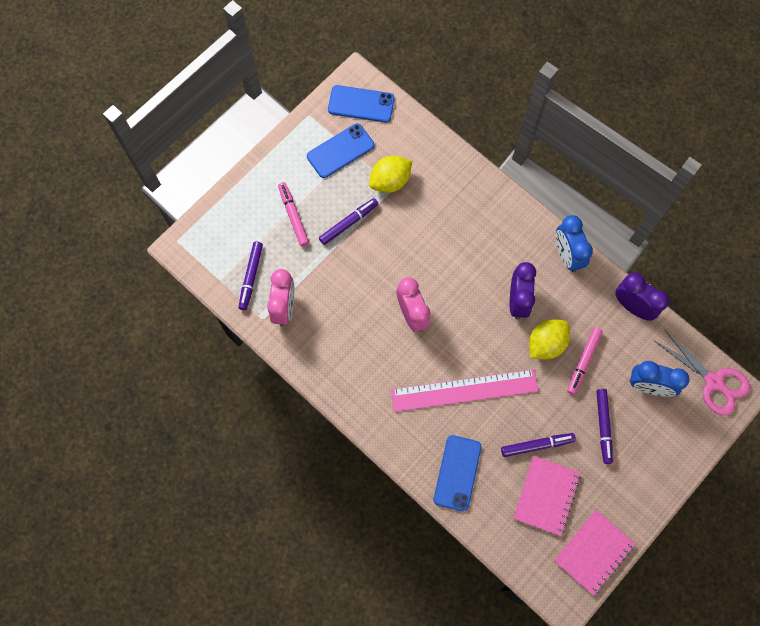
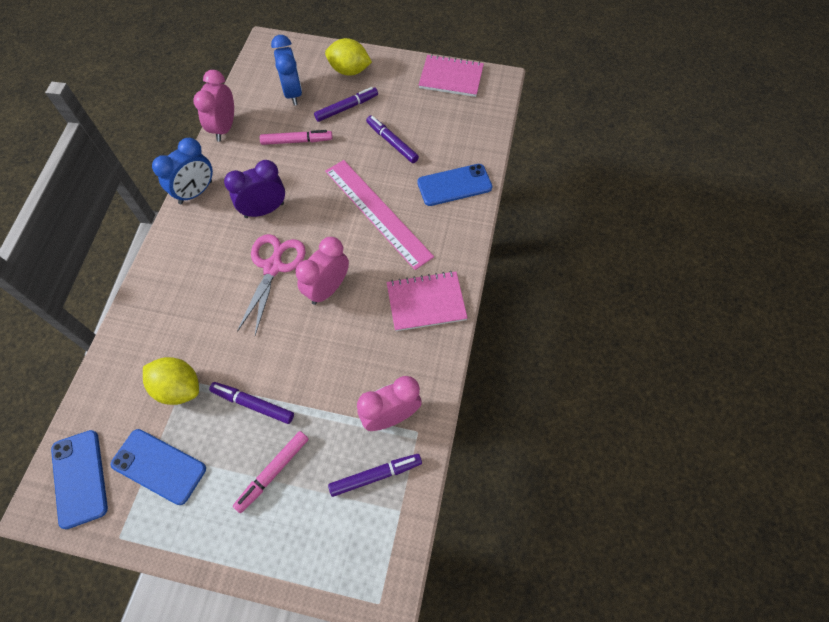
camera: 120 degrees left, 10 degrees down
(546, 344) = (295, 173): yellow lemon -> yellow lemon (349, 71)
(546, 496) = (429, 121): pink notebook -> pink notebook (426, 302)
(633, 306) = (224, 128): purple clock -> pink clock
(713, 382) = (265, 58): pink scissors -> pink scissors (273, 267)

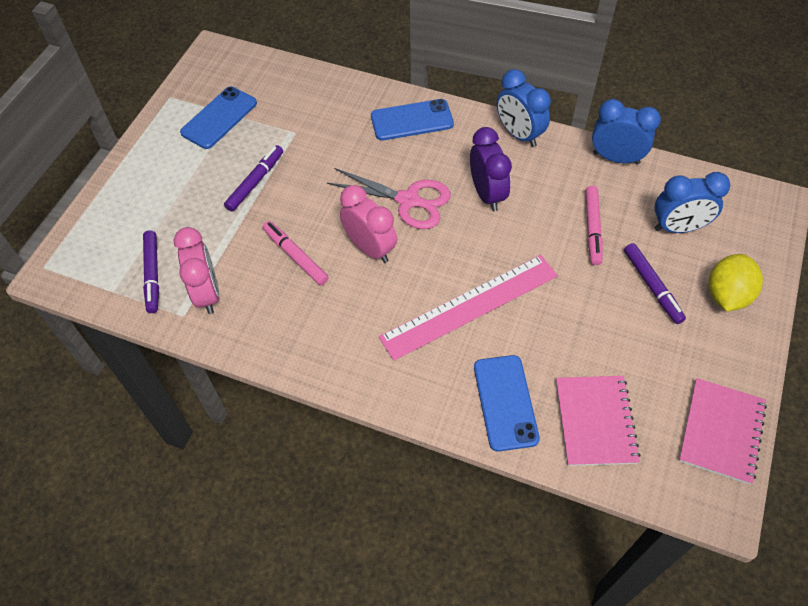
camera: 100 degrees right, 5 degrees down
(79, 478) = (227, 70): blue phone -> blue phone (412, 120)
(179, 388) = (288, 128): yellow lemon -> none
(224, 128) = (616, 158): pink clock -> blue clock
(273, 472) = (185, 195): pink marker -> pink marker (295, 256)
(392, 142) = (586, 334): purple marker -> none
(426, 302) = (332, 343): pink notebook -> pink notebook (595, 421)

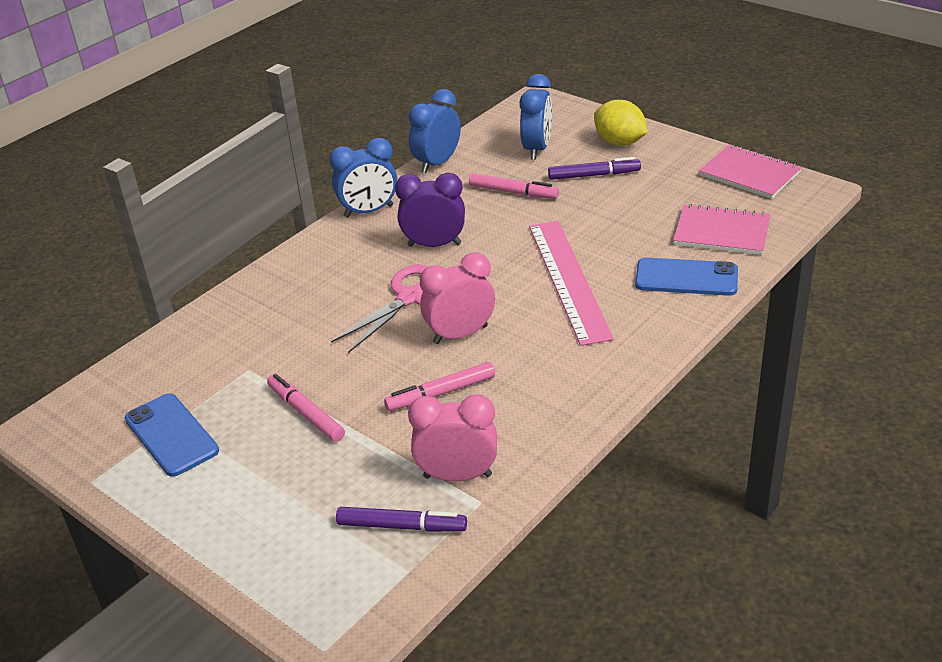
camera: 70 degrees left, 20 degrees down
(255, 182) = (306, 413): purple marker -> pink marker
(412, 120) = (297, 277): blue phone -> none

